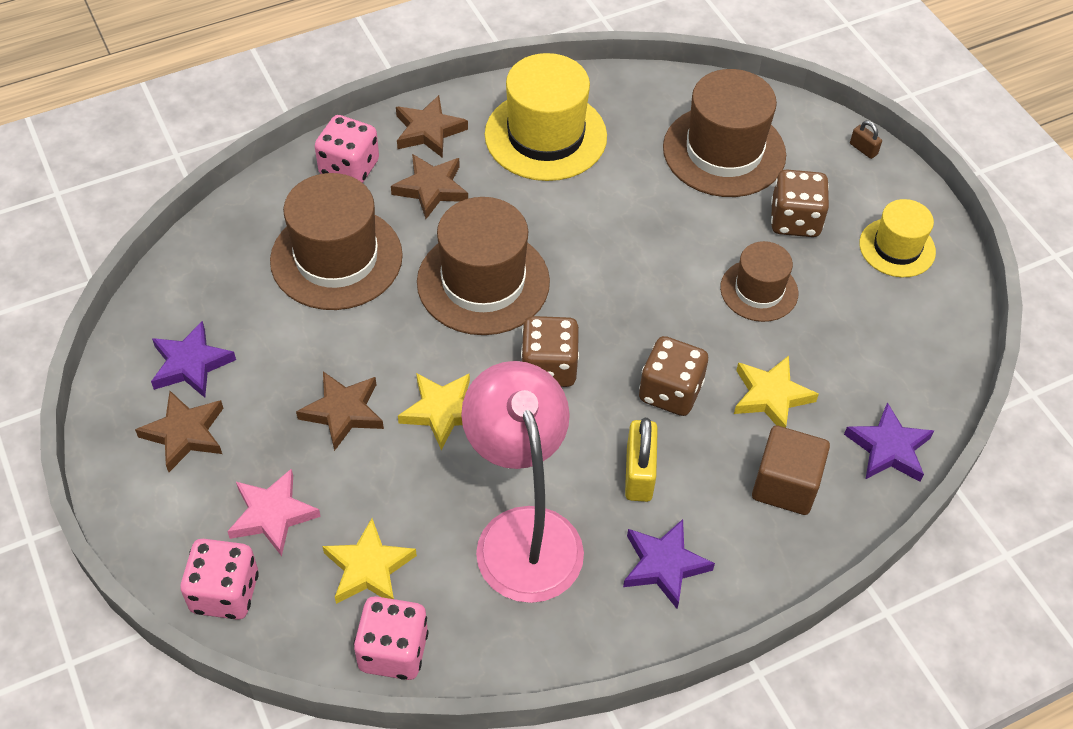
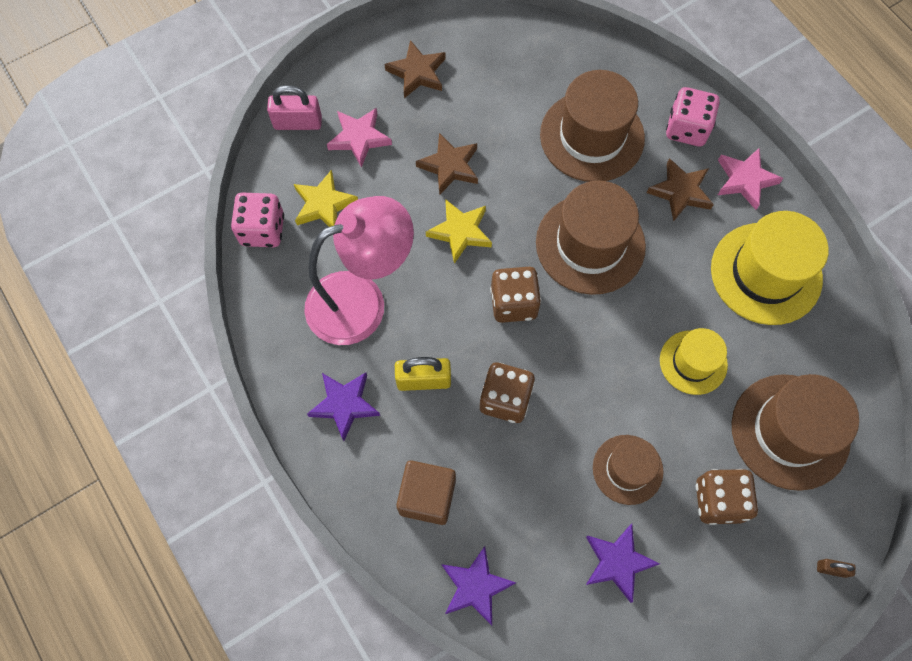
camera: 85 degrees right, 15 degrees up
(191, 364) = (476, 63): purple star -> purple star (618, 562)
(225, 593) = (298, 123): pink dice -> pink padlock
(428, 131) = (745, 180): brown star -> pink star
(771, 396) = (514, 483): yellow star -> none
(863, 149) = (831, 569): brown padlock -> brown padlock turned 60 degrees clockwise
(897, 248) = (708, 601): yellow hat -> yellow hat (693, 362)

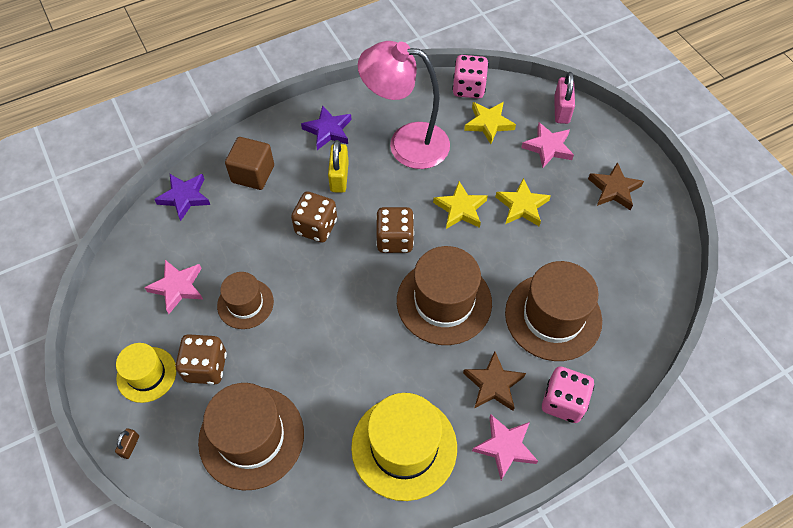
camera: 95 degrees right, 10 degrees down
(362, 301) = (406, 143): pink lamp -> pink lamp turned 120 degrees clockwise
(449, 166) = (522, 206): brown star -> yellow star
(618, 562) = (177, 287): purple star -> pink star
(693, 362) = (326, 367): yellow hat -> yellow hat (146, 374)

